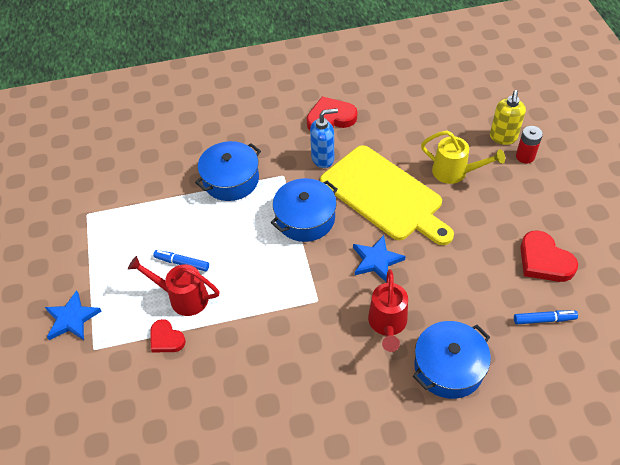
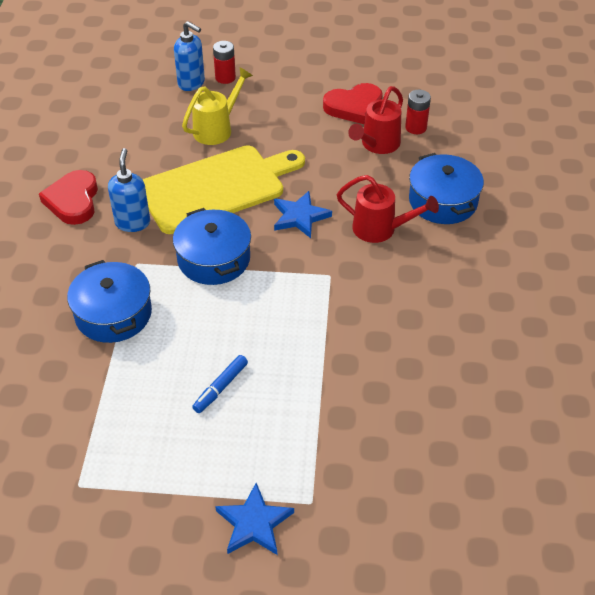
camera: 75 degrees left, 5 degrees down
(166, 339) = (326, 422): red heart -> none
(183, 297) = (273, 395): red watering can -> red watering can (377, 145)
(503, 137) = (191, 83): yellow soap dispenser -> blue soap dispenser
(544, 319) = (416, 127): blue marker -> red battery

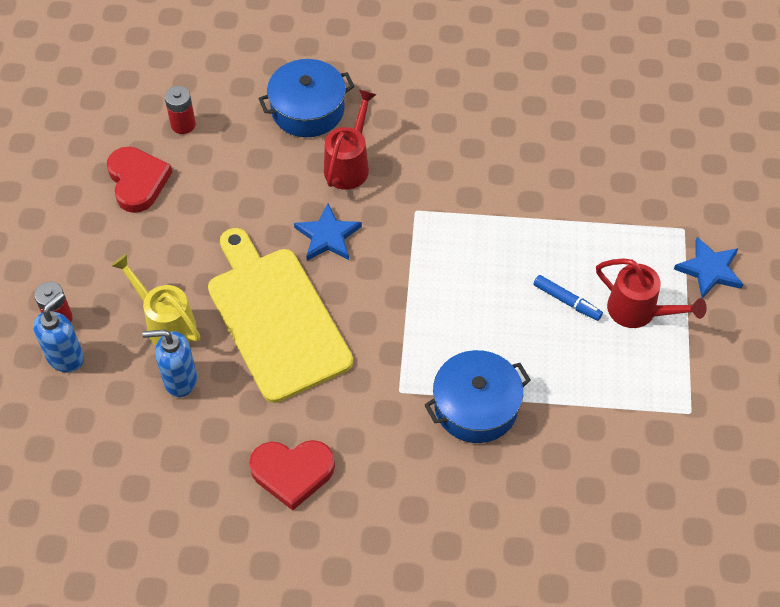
camera: 90 degrees left, 10 degrees up
(133, 222) = (333, 402): blue soap dispenser -> blue soap dispenser (180, 380)
(214, 259) = (393, 315): blue pot -> none
(377, 145) = (211, 161): red watering can -> red watering can (638, 311)

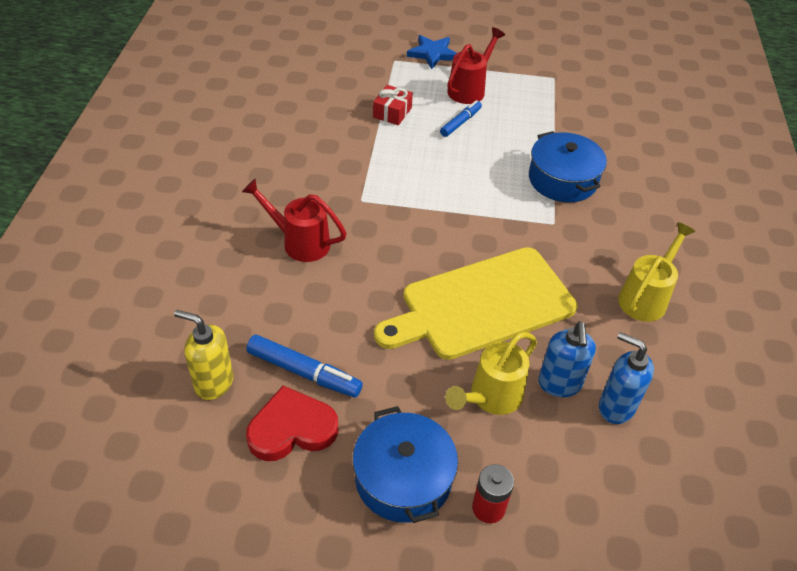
camera: 90 degrees left, 10 degrees down
(66, 357) = (541, 497): blue soap dispenser -> blue soap dispenser (615, 407)
(183, 124) = (213, 383): red battery -> yellow soap dispenser
(193, 184) = (304, 372): none -> blue marker
(292, 472) = (646, 297): red heart -> yellow watering can
(308, 109) = (220, 270): blue pot -> blue pot (403, 478)
(328, 236) = (386, 262): blue star -> none
(572, 231) = (392, 112): none -> red gift

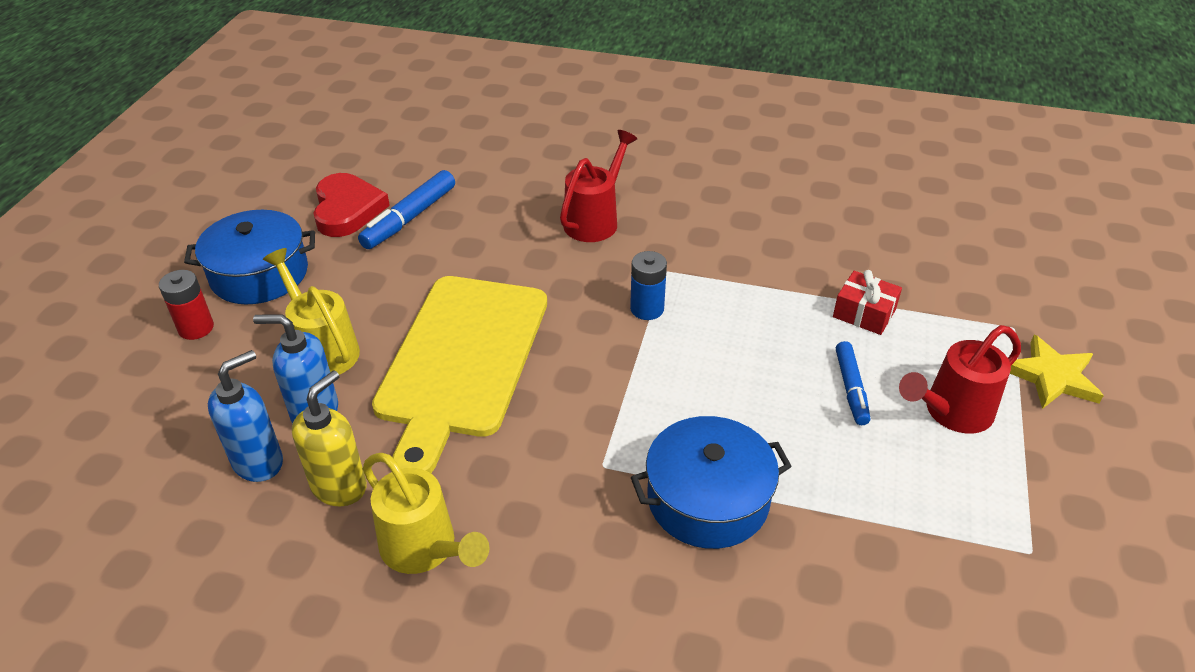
camera: 100 degrees right, 5 degrees down
(213, 383) = (418, 166): yellow soap dispenser -> yellow soap dispenser (340, 486)
(406, 208) = (647, 309): none -> blue battery
(432, 54) = (1052, 376): blue star -> yellow star
(460, 122) = (851, 388): blue marker -> blue marker turned 45 degrees clockwise
(469, 89) = (951, 412): red watering can -> red watering can turned 105 degrees clockwise
(482, 304) = (461, 360): yellow cutting board -> yellow cutting board turned 150 degrees counterclockwise

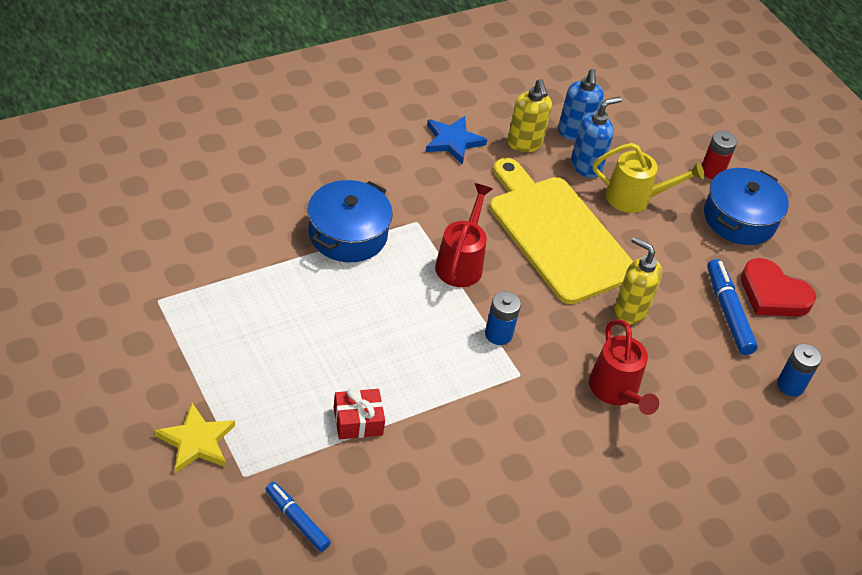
camera: 130 degrees right, 5 degrees up
(425, 549) = (453, 141): yellow watering can -> blue star
(447, 157) = (790, 385): none -> blue battery
(494, 262) = (629, 311): none -> yellow soap dispenser
(851, 388) = (323, 350): blue marker -> blue marker (297, 520)
(951, 412) = (249, 369): red watering can -> red watering can (461, 263)

